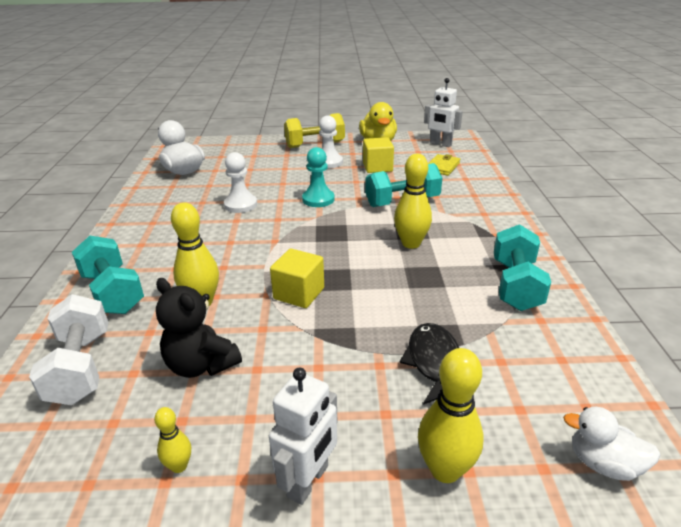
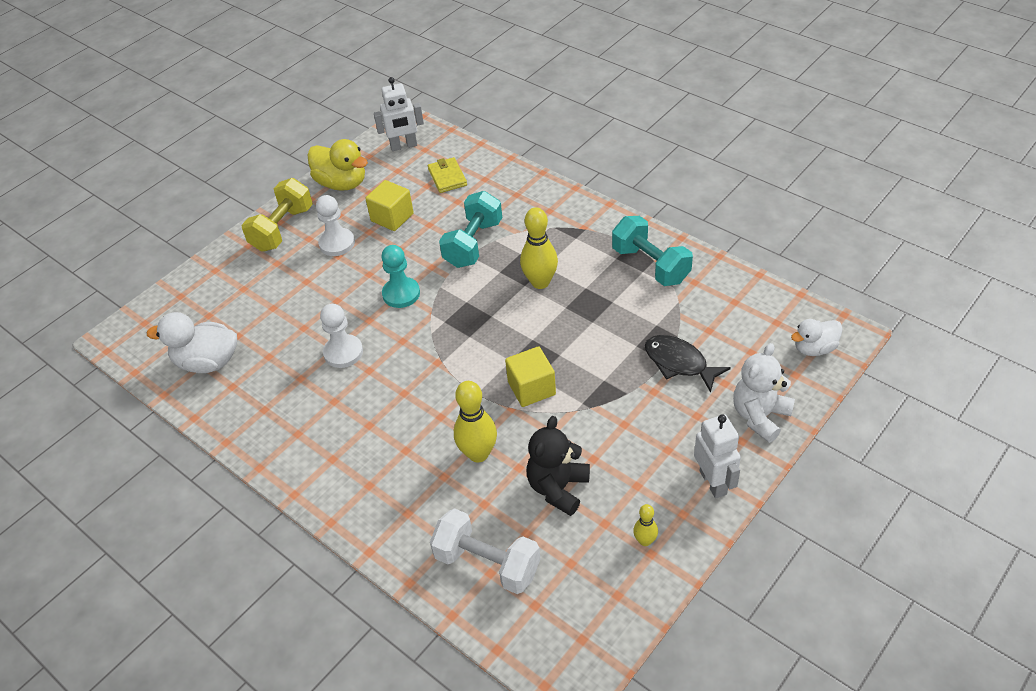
camera: 45 degrees left, 15 degrees up
(113, 293) = (398, 508): turquoise dumbbell -> none
(201, 365) = (558, 488): black teddy bear -> black teddy bear turned 120 degrees clockwise
(445, 470) = (760, 416): yellow bowling pin -> white teddy bear

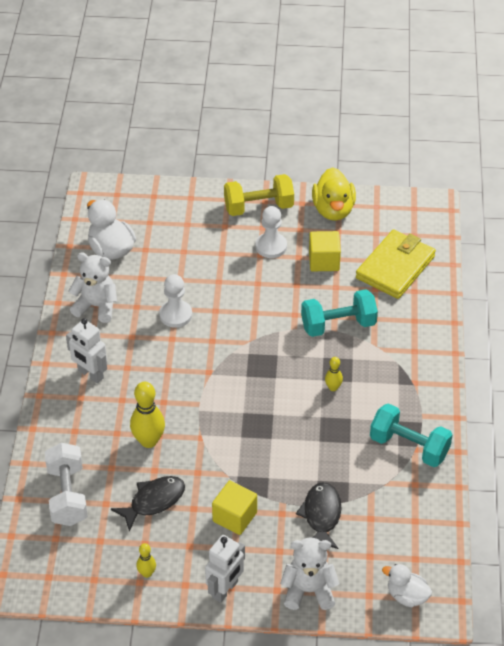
camera: 50 degrees right, 0 degrees up
(266, 411) = (96, 306): none -> white teddy bear
(401, 294) = (254, 313): turquoise pawn -> none
(404, 146) = (406, 220): white robot -> white robot (90, 374)
(447, 177) = (395, 267): yellow wallet -> yellow wallet, size x1.85
(531, 388) = (227, 439): yellow cube -> yellow cube (234, 517)
(540, 282) = (333, 387): yellow bowling pin -> yellow bowling pin, size x0.53
(558, 488) = (153, 501): black teddy bear -> black fish
(650, 265) = (409, 447): turquoise dumbbell -> turquoise dumbbell turned 75 degrees counterclockwise

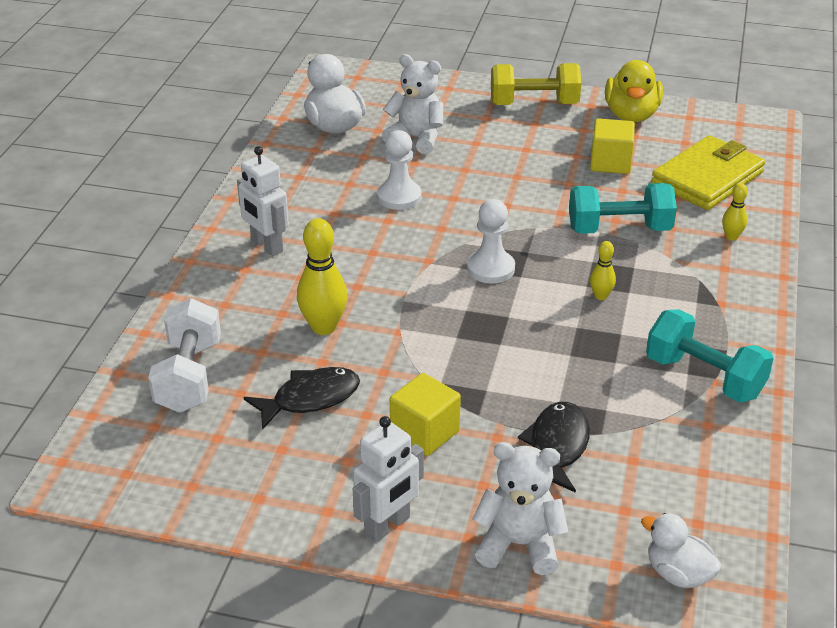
camera: 10 degrees right, 10 degrees down
(96, 306) = (297, 178): white teddy bear -> white teddy bear (416, 138)
(147, 573) = (273, 488): yellow bowling pin -> yellow bowling pin (731, 237)
(271, 246) = (542, 142): white pawn -> white pawn (490, 268)

